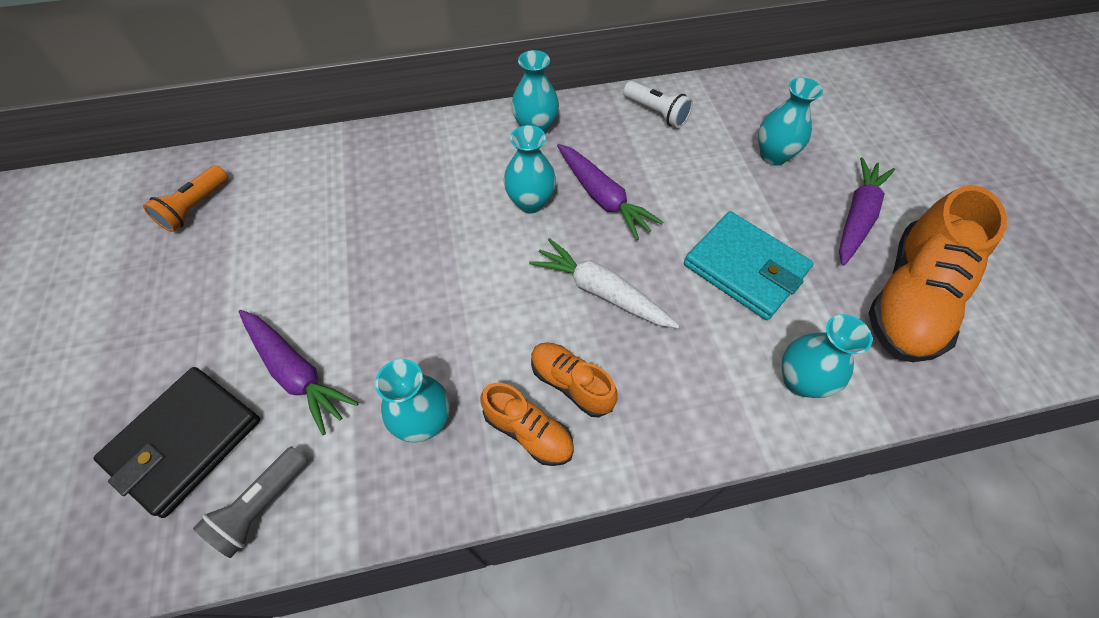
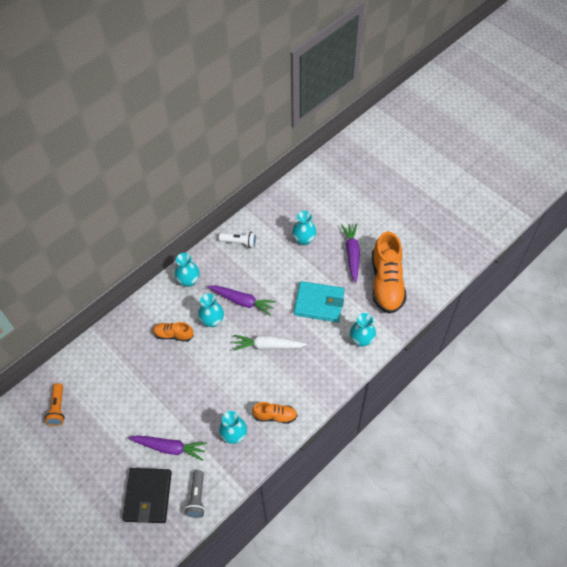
camera: 30 degrees left, 0 degrees up
(571, 383) = (279, 389): orange shoe -> orange shoe (173, 335)

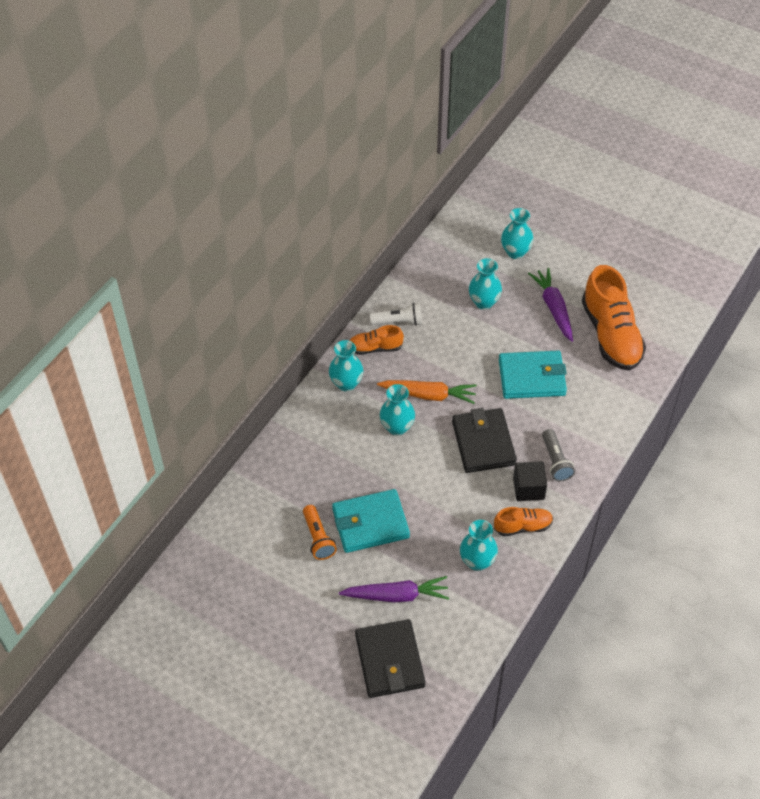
camera: 15 degrees left, 5 degrees down
(58, 408) = (225, 580): orange flashlight -> orange flashlight (318, 538)
(170, 389) = (370, 523): none -> turquoise wallet
(173, 335) = (350, 455): orange shoe -> orange shoe (375, 348)
(197, 497) = (455, 647): grey flashlight -> grey flashlight (555, 461)
(242, 301) = (428, 395): purple carrot -> orange carrot
(268, 345) = (483, 443): white carrot -> black wallet
(289, 387) = (528, 488): none -> black cube
(361, 340) = (602, 411): turquoise vase -> turquoise vase (515, 252)

